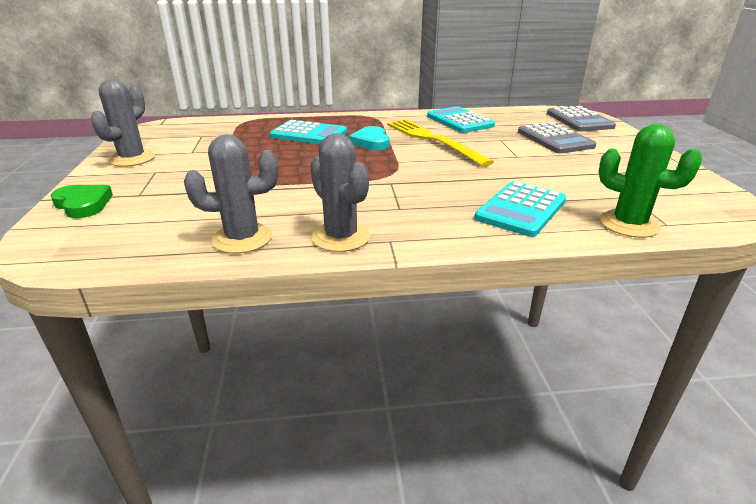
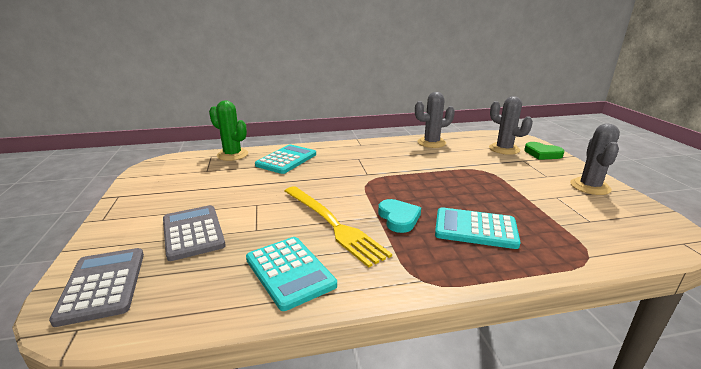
camera: 175 degrees right, 5 degrees down
(341, 237) = (385, 145): grey cactus -> grey cactus (504, 149)

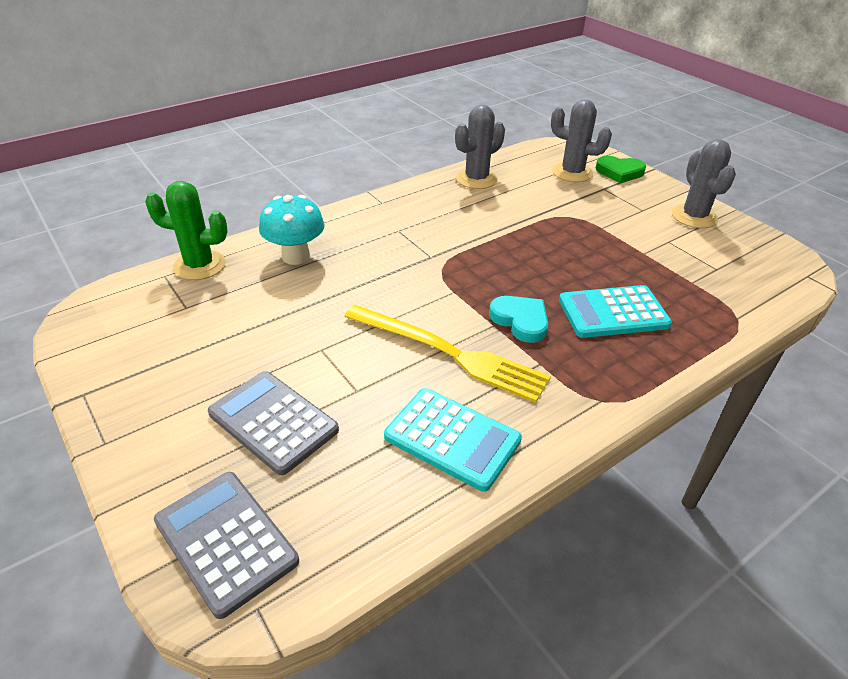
camera: 25 degrees left, 15 degrees up
(286, 160) = (296, 256): turquoise calculator -> turquoise mushroom

